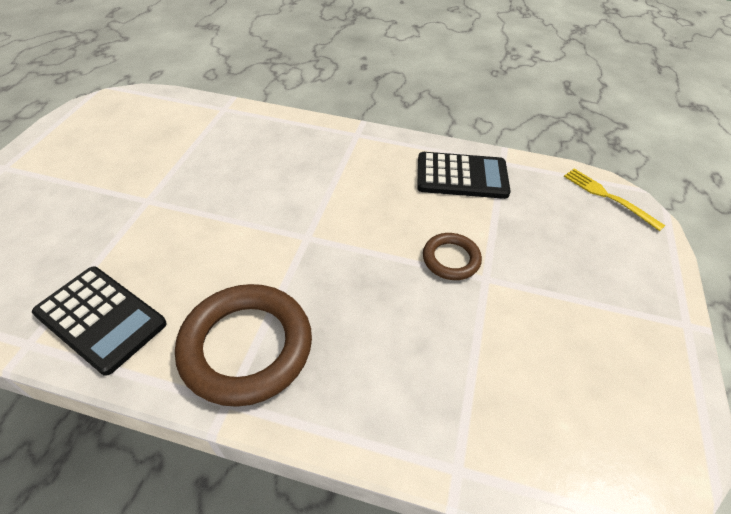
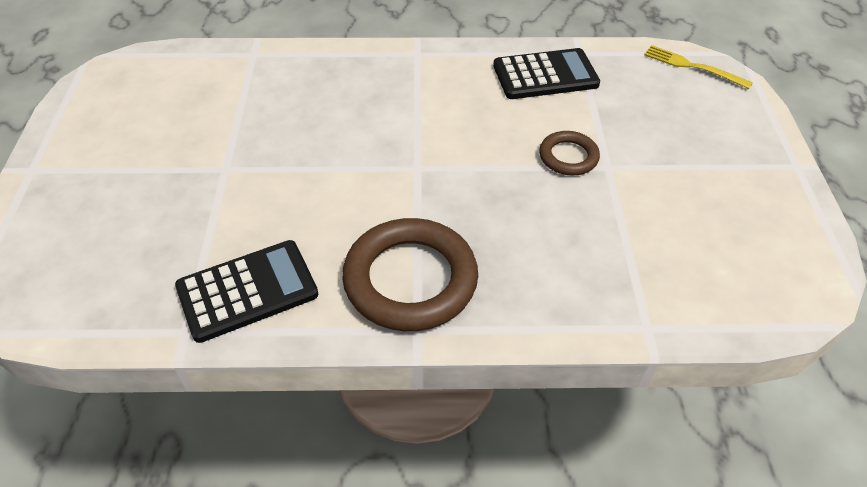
camera: 15 degrees left, 0 degrees up
(100, 319) = (247, 291): black calculator -> black calculator turned 45 degrees counterclockwise

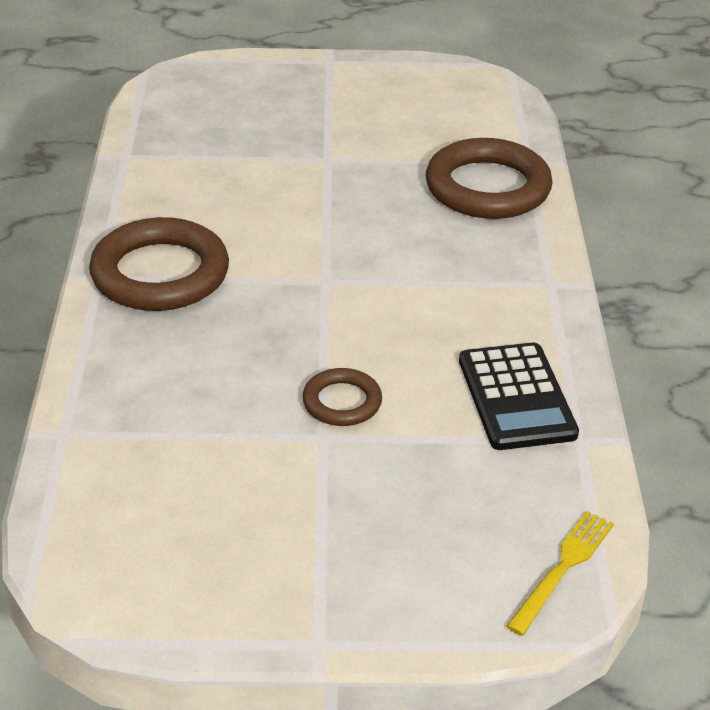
camera: 90 degrees right, 10 degrees down
(247, 291) = (163, 182): black calculator -> none
(288, 76) = (487, 187): none -> brown ring

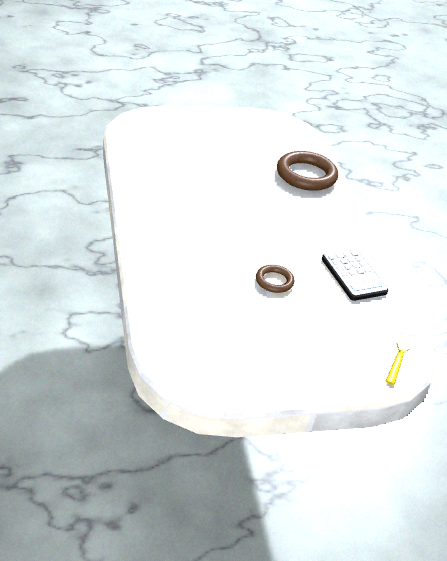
camera: 15 degrees left, 0 degrees up
(160, 273) = (163, 221): brown ring -> none

